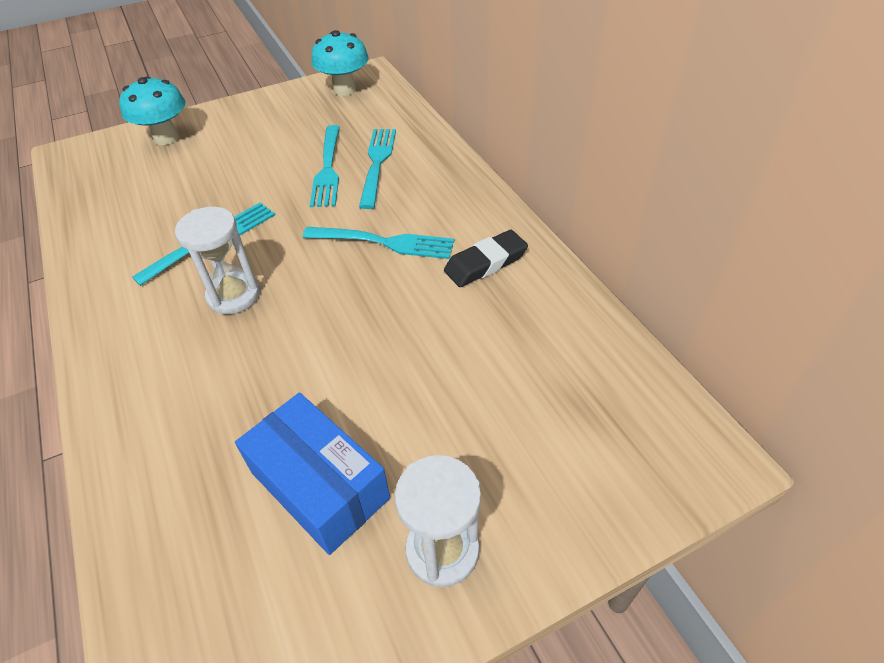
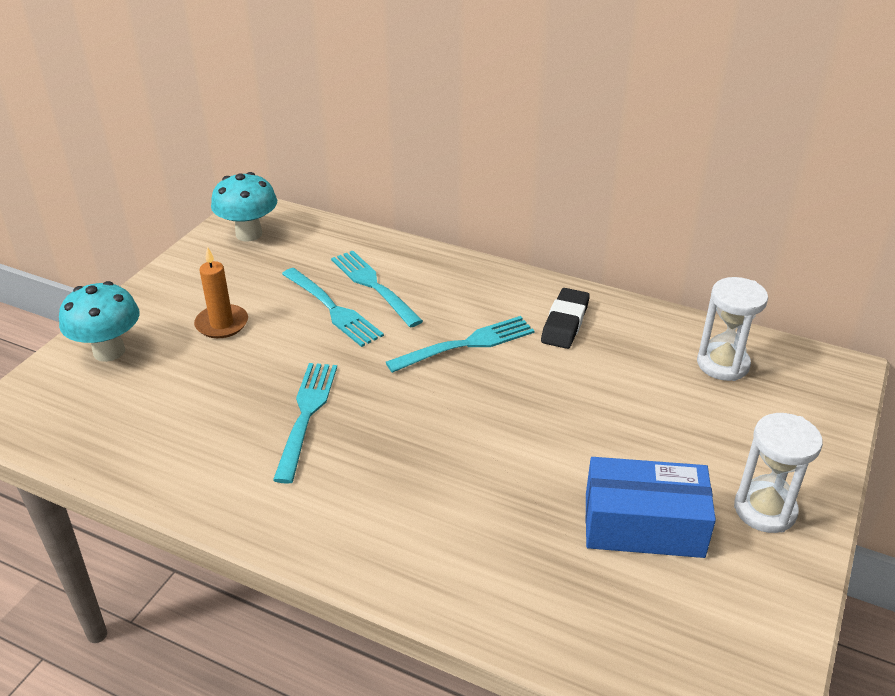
camera: 40 degrees left, 10 degrees down
(234, 295) = (393, 445): white hourglass -> white hourglass (723, 364)
(248, 148) = (222, 324): none -> orange candle

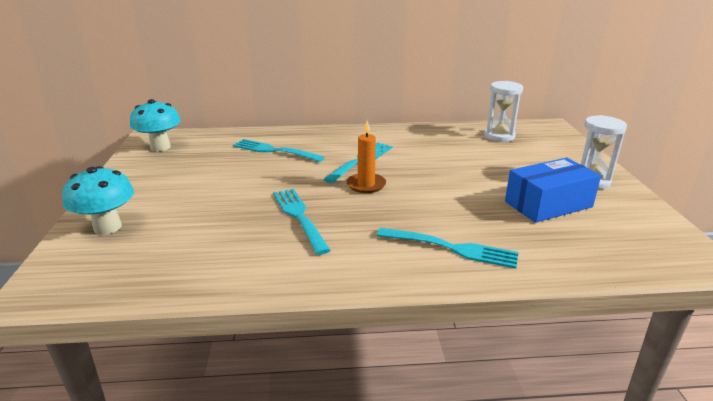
camera: 30 degrees left, 10 degrees down
(222, 324) = (187, 191): orange candle -> orange candle (366, 185)
(332, 308) = (258, 166): turquoise fork -> turquoise fork (450, 248)
(565, 323) = (404, 140): black eraser -> none

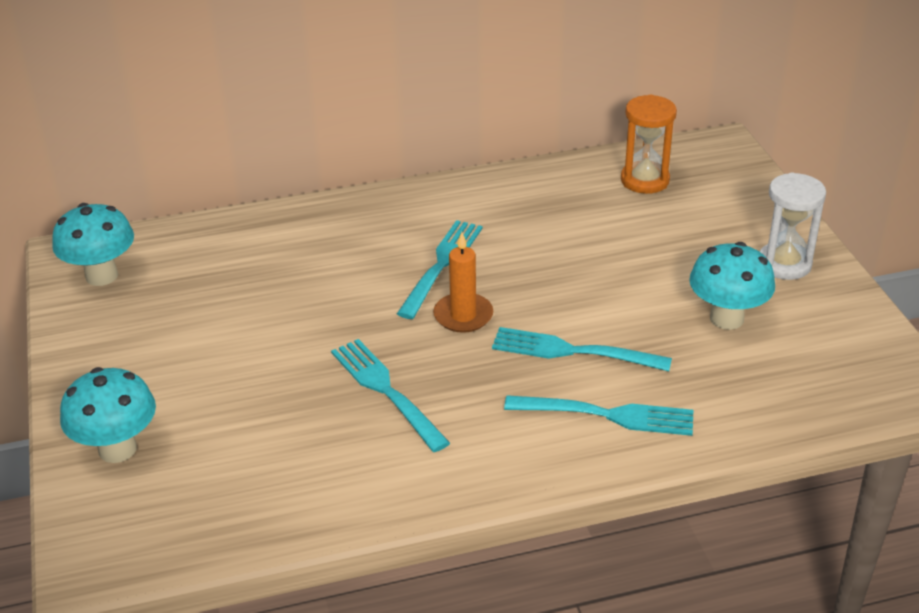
camera: 10 degrees left, 10 degrees up
(275, 151) = (297, 260): turquoise fork -> turquoise fork (574, 351)
(499, 136) = (645, 180): white hourglass -> orange hourglass
(548, 204) = (726, 318): blue box -> turquoise mushroom

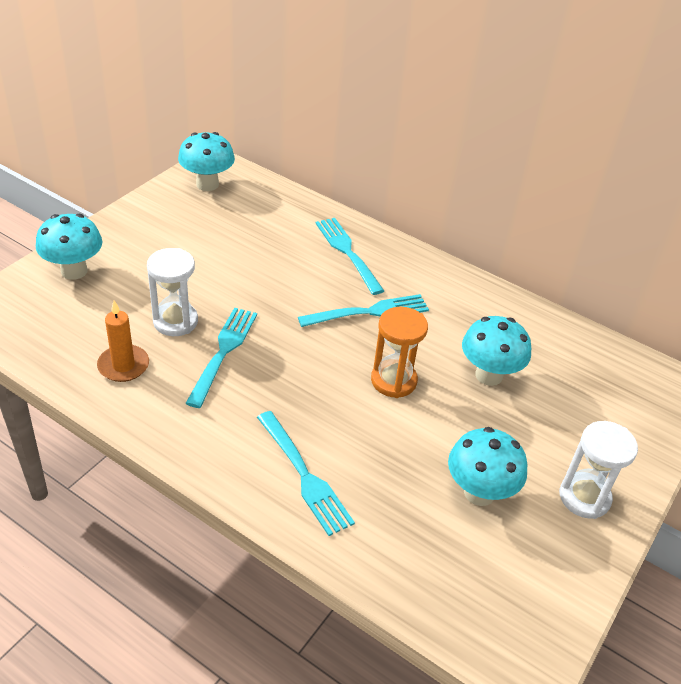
camera: 45 degrees right, 5 degrees up
(300, 405) = (175, 321): none -> white hourglass
(463, 315) = (330, 349): orange candle -> orange candle (123, 365)
(574, 351) = (352, 423): turquoise fork -> turquoise fork (348, 253)
(601, 238) = (489, 375): none -> turquoise mushroom
(645, 180) = (583, 365): orange hourglass -> orange hourglass (393, 381)

